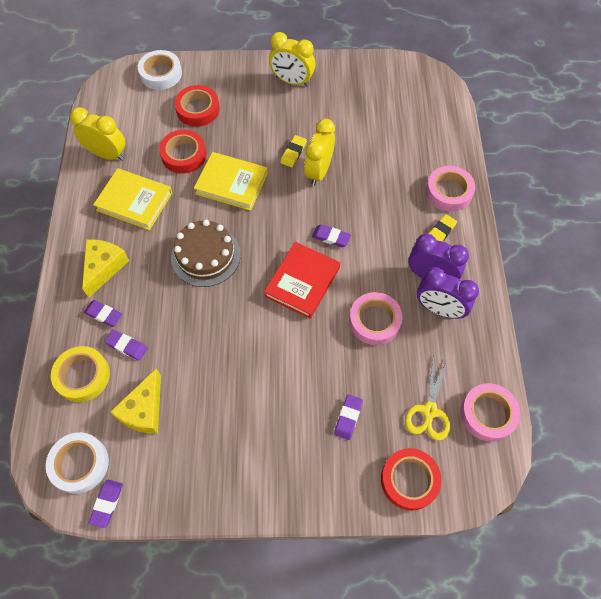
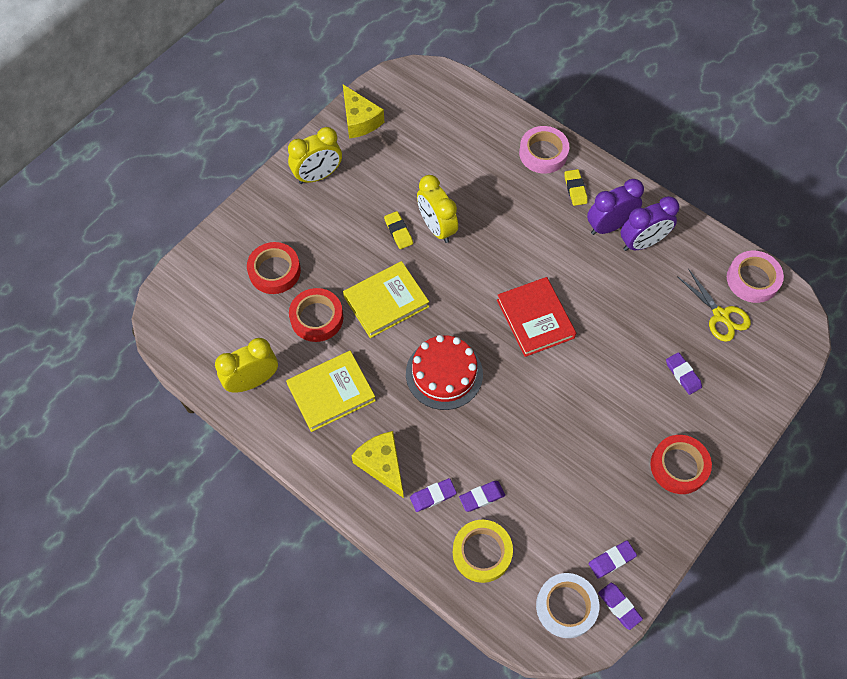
camera: 50 degrees left, 0 degrees up
(144, 410) = (556, 522): yellow cheese -> yellow cheese (359, 120)
(161, 74) = (198, 272): white tape -> none
(205, 256) = (444, 374): brown cake -> red cake
(331, 237) = (511, 267): purple eraser -> purple eraser (611, 560)
(374, 321) = (615, 294): pink tape -> none
(409, 480) = (764, 370): red tape -> red tape (678, 466)

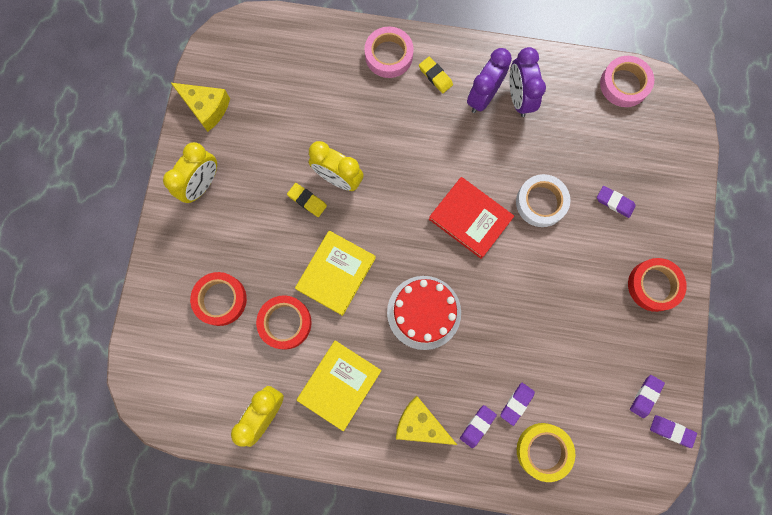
camera: 30 degrees left, 15 degrees up
(566, 606) = (632, 456): white tape -> white tape (541, 202)
(642, 243) = (518, 98): purple clock -> purple clock turned 135 degrees clockwise
(720, 315) = (616, 131): yellow scissors -> none

